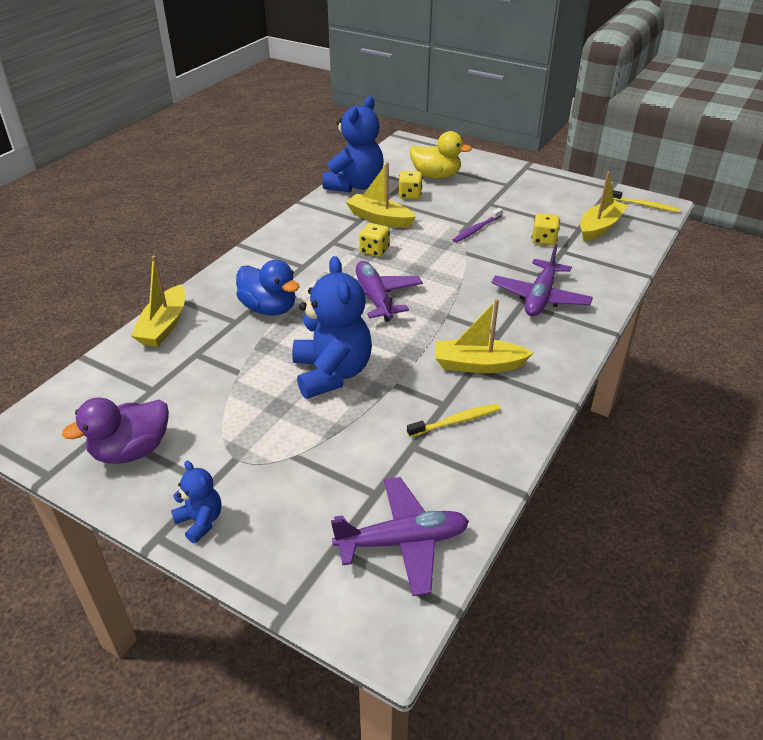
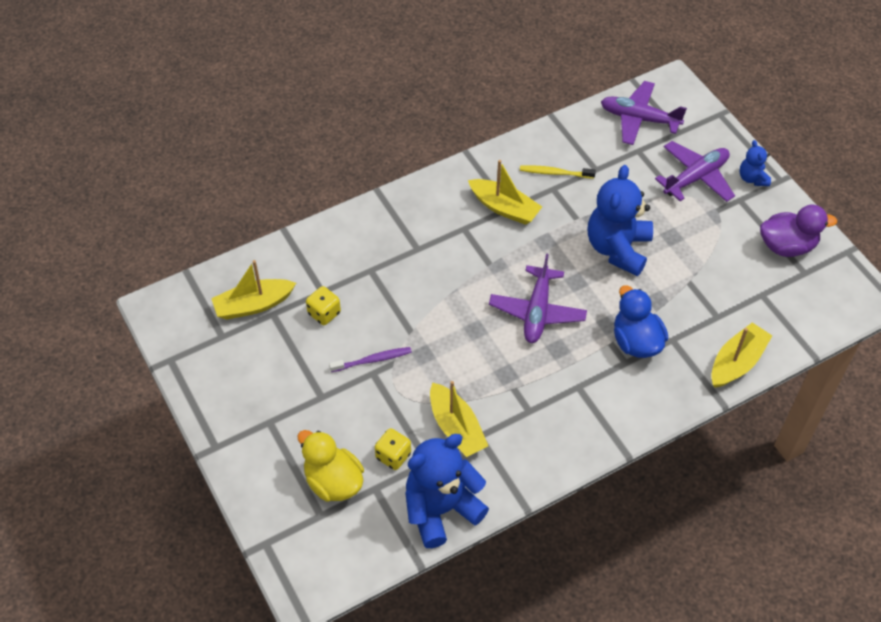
camera: 150 degrees left, 15 degrees up
(374, 251) = (496, 376): yellow dice -> none
(540, 297) = (397, 247): purple plane -> purple plane (695, 178)
(645, 205) = (172, 314): yellow toothbrush -> none

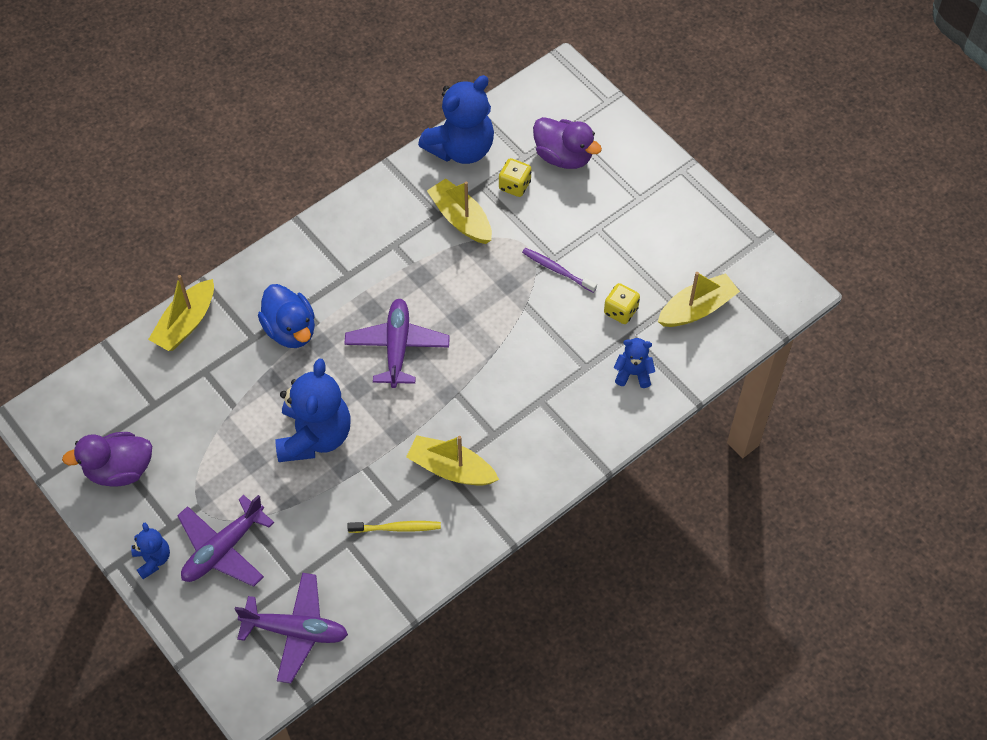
camera: 170 degrees right, 5 degrees up
(330, 259) = (633, 373): none -> blue teddy bear
(333, 481) = (563, 156): yellow duck -> purple duck
(372, 360) = (557, 270): purple toothbrush -> purple toothbrush turned 60 degrees clockwise

